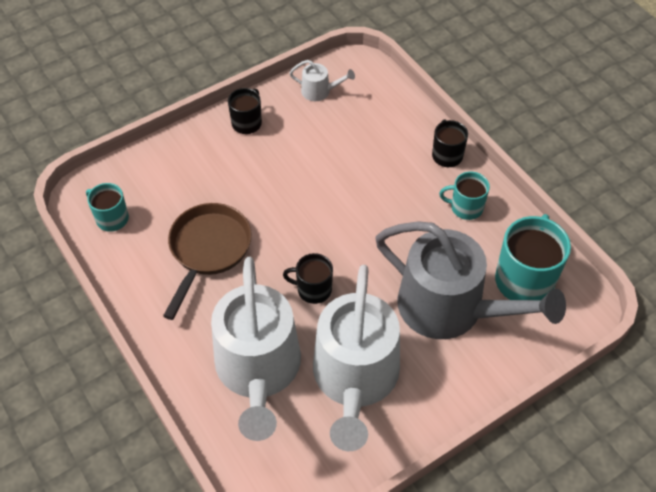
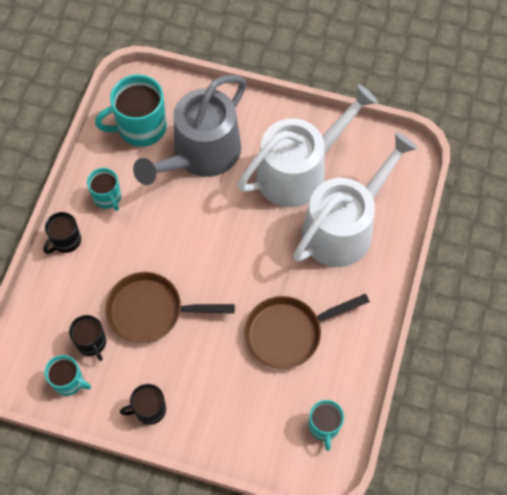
camera: 130 degrees left, 10 degrees up
(313, 289) = (258, 241): black mug -> black mug (91, 342)
(319, 91) = (69, 381): white watering can -> turquoise mug
(325, 172) = (151, 311): none -> brown pan
(450, 308) = (201, 154): grey watering can -> grey watering can turned 135 degrees counterclockwise

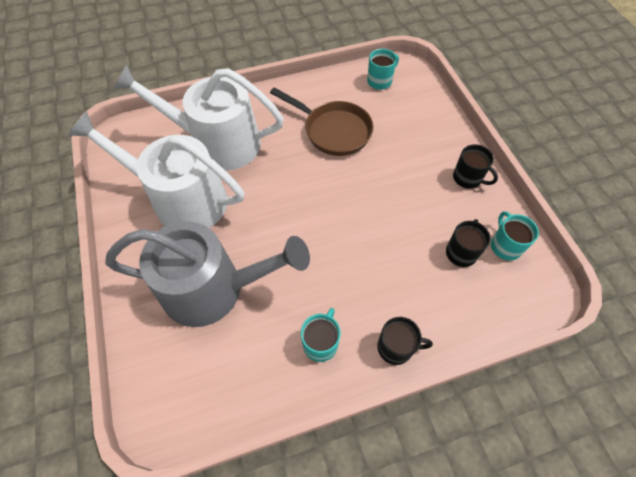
camera: 125 degrees left, 5 degrees down
(140, 127) = (215, 371): turquoise mug -> none
(151, 311) = (396, 227): brown pan -> none

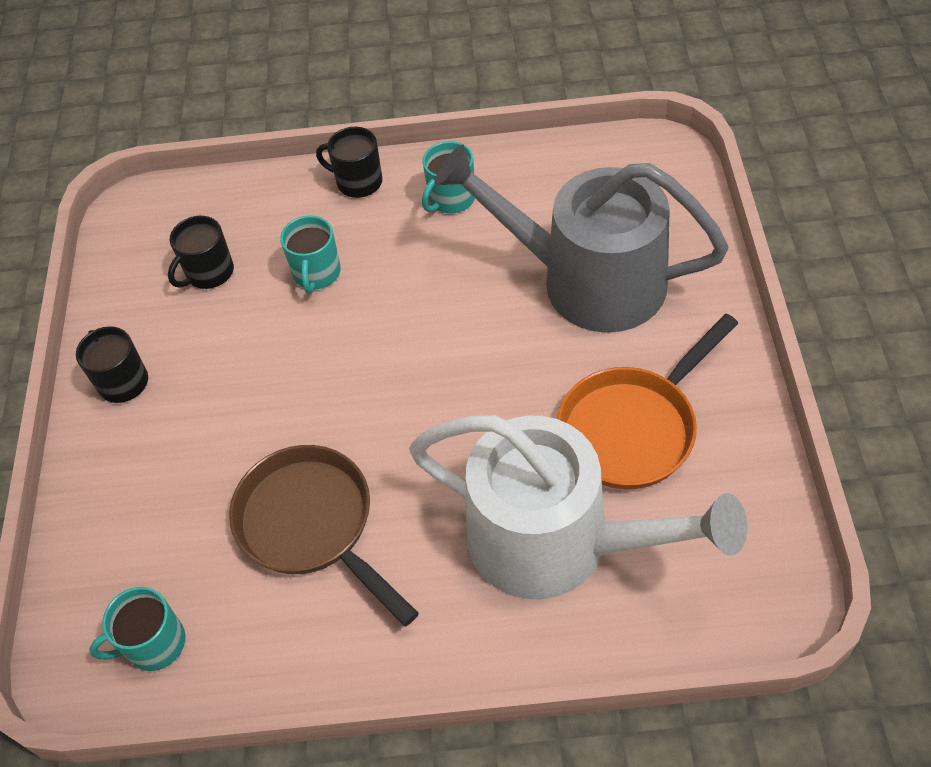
camera: 160 degrees left, 5 degrees down
(182, 199) = (633, 428): white watering can -> orange pan
(505, 246) = (141, 271): turquoise mug -> turquoise mug (316, 274)

